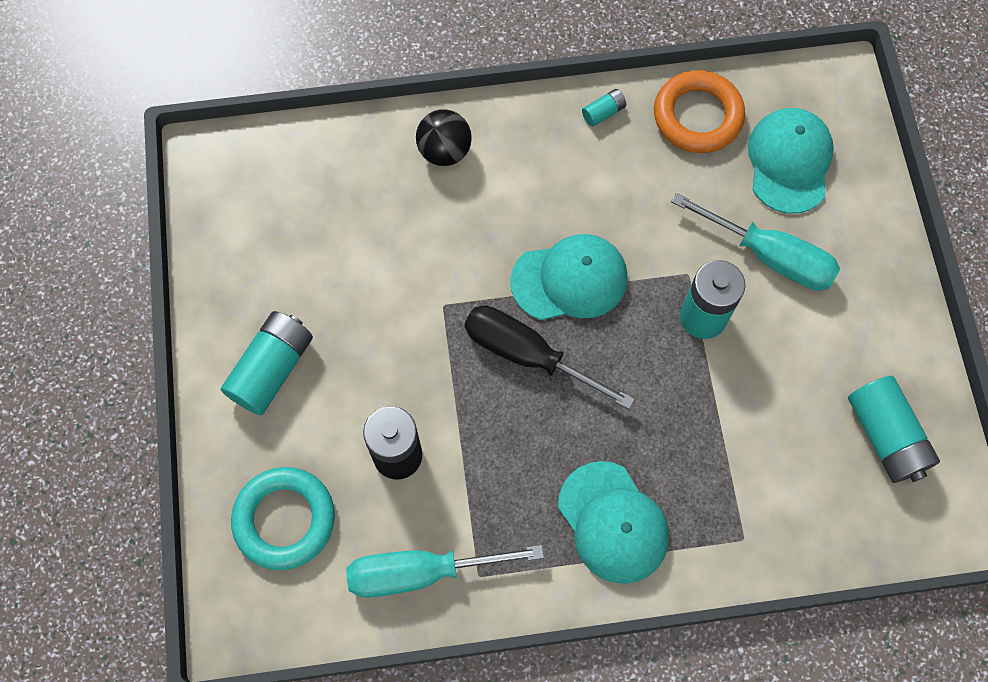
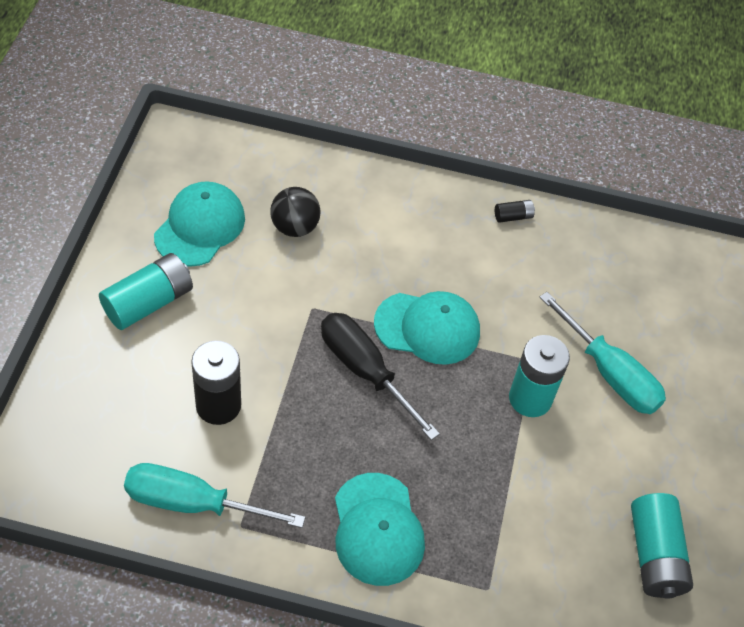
camera: 15 degrees right, 15 degrees down
(284, 519) = (100, 418): turquoise ring -> none
(444, 151) = (368, 198): black ball -> black ball (294, 227)
(603, 112) = (513, 216): turquoise battery -> black battery
(697, 116) = (592, 247): orange ring -> none
(789, 162) = (657, 308): turquoise cap -> turquoise cap (200, 227)

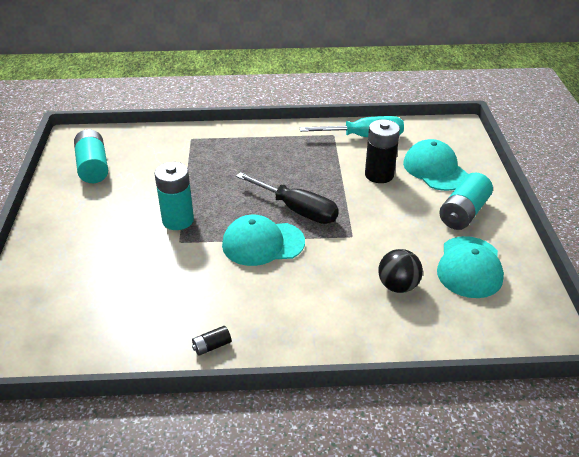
camera: 170 degrees right, 15 degrees down
(377, 529) = (259, 147): turquoise cap -> turquoise cap (435, 169)
(609, 373) = (118, 247): turquoise screwdriver -> none

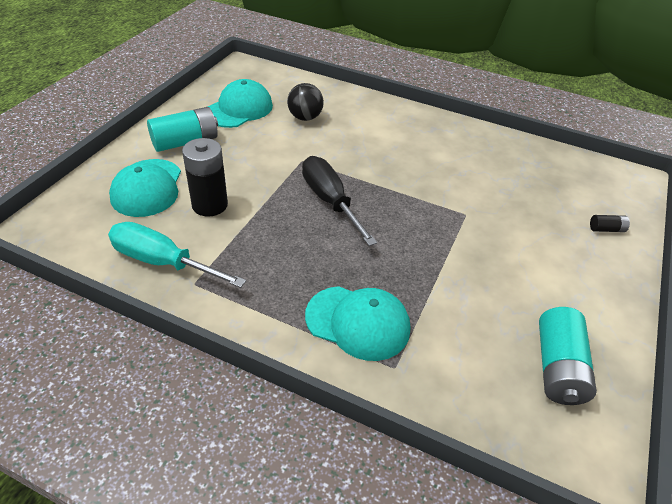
camera: 155 degrees left, 5 degrees up
(178, 220) = (460, 237): turquoise battery -> none
(212, 346) = (466, 132): black battery -> black battery (606, 229)
(263, 243) = (386, 183): turquoise cap -> turquoise cap (358, 322)

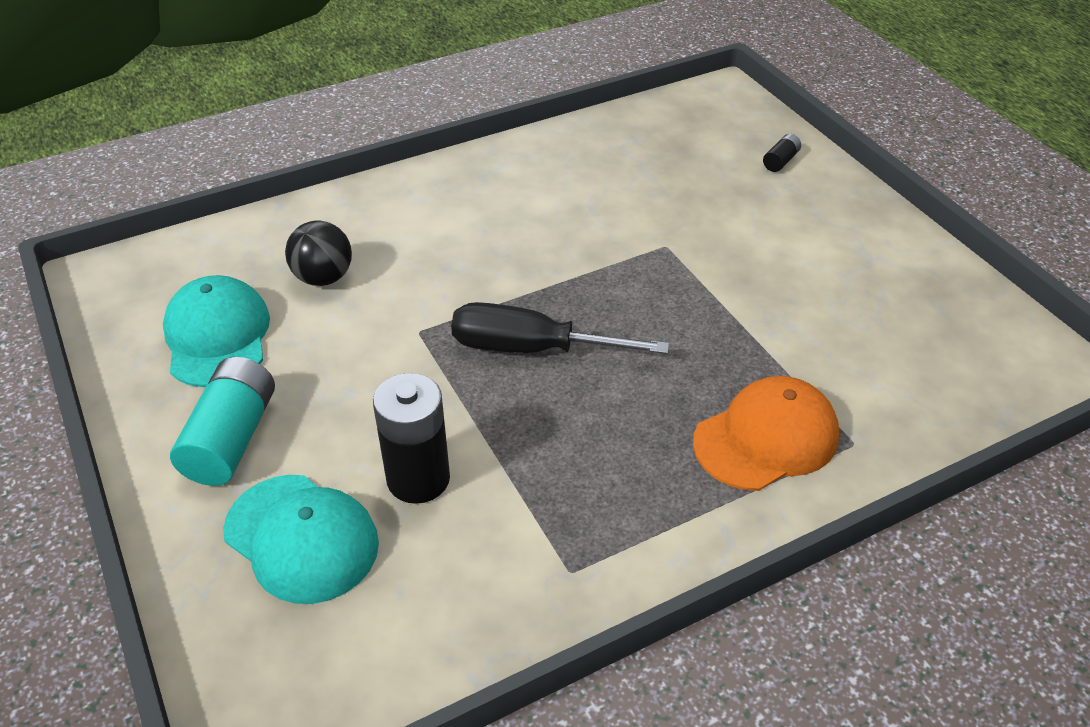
camera: 50 degrees left, 0 degrees up
(163, 262) = (496, 590): turquoise screwdriver -> none
(358, 322) = (766, 438): turquoise cap -> orange cap
(558, 367) = (936, 317): turquoise battery -> none

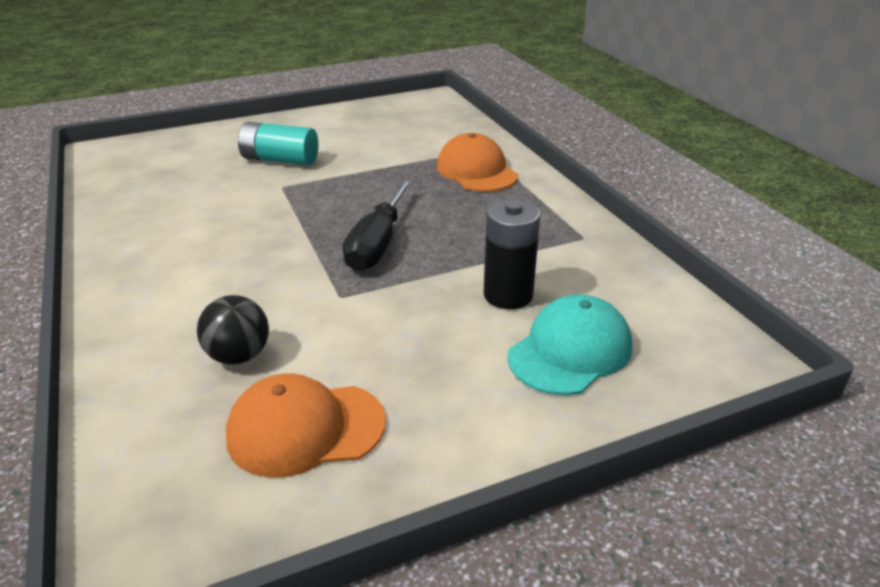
camera: 85 degrees left, 10 degrees down
(217, 336) = (305, 428): turquoise cap -> orange cap
(231, 439) = (458, 403): turquoise battery -> turquoise battery (280, 160)
(780, 161) = (208, 140): black battery -> none

